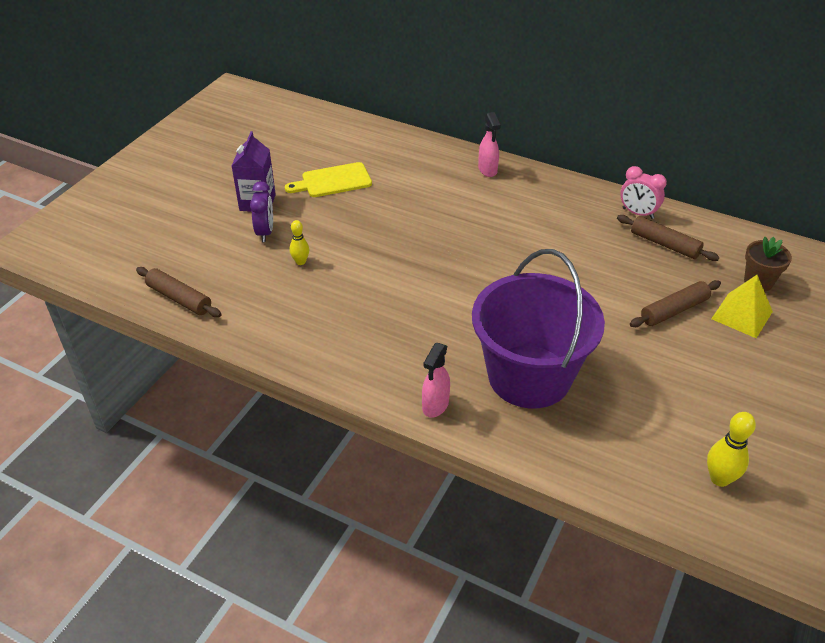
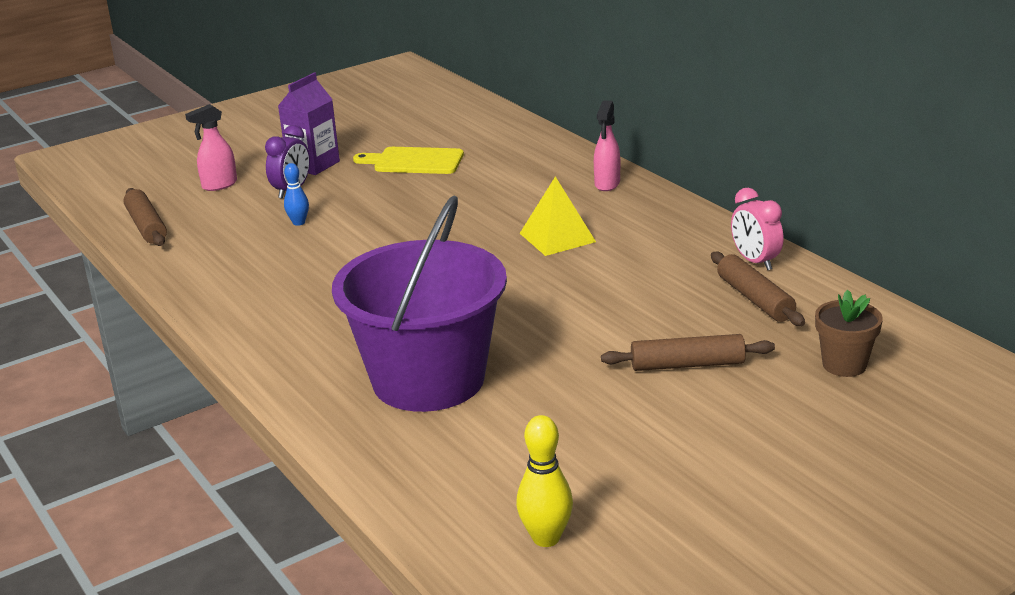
camera: 30 degrees right, 15 degrees down
(300, 262) = (298, 222): yellow bowling pin -> blue bowling pin
(435, 405) = (293, 376): pink spray bottle -> pink spray bottle (219, 185)
(741, 315) = (777, 391): yellow pyramid -> yellow pyramid (557, 237)

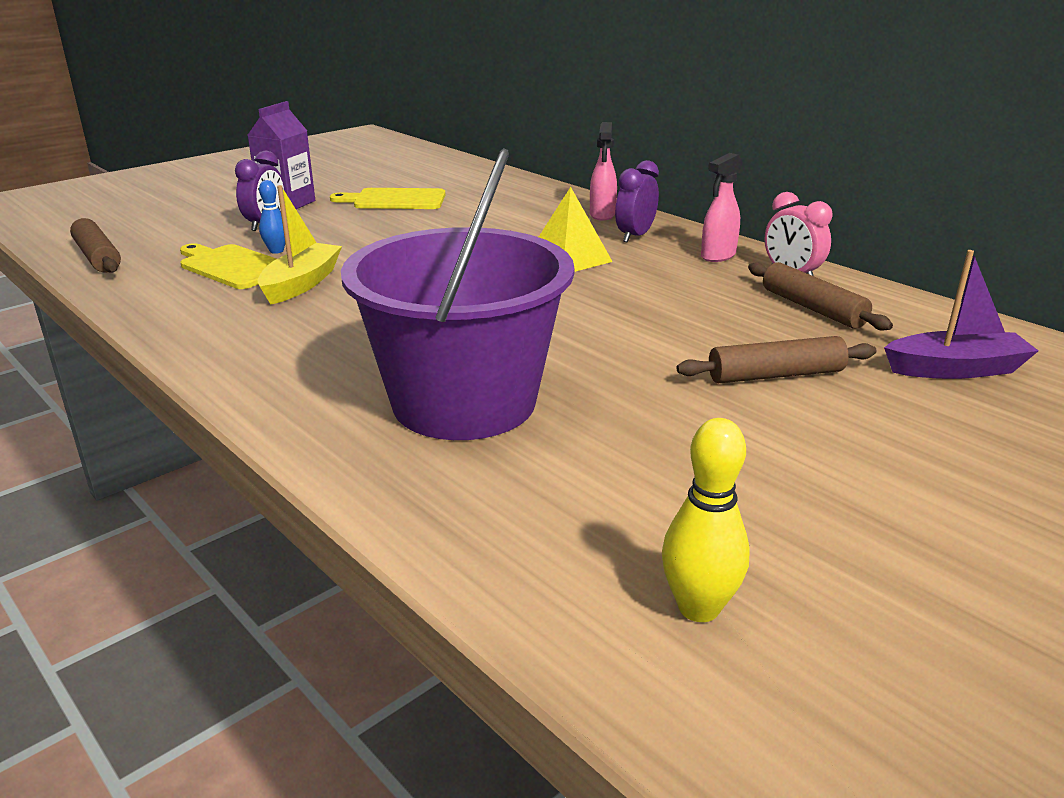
camera: 10 degrees left, 0 degrees up
(219, 185) = (183, 221): pink spray bottle -> pink spray bottle (717, 256)
(260, 239) = (233, 266): none -> yellow cutting board
(316, 260) = (301, 284): none -> yellow boat
(628, 212) = (635, 236): none -> purple clock
(844, 365) = (955, 369): brown flower pot -> purple boat

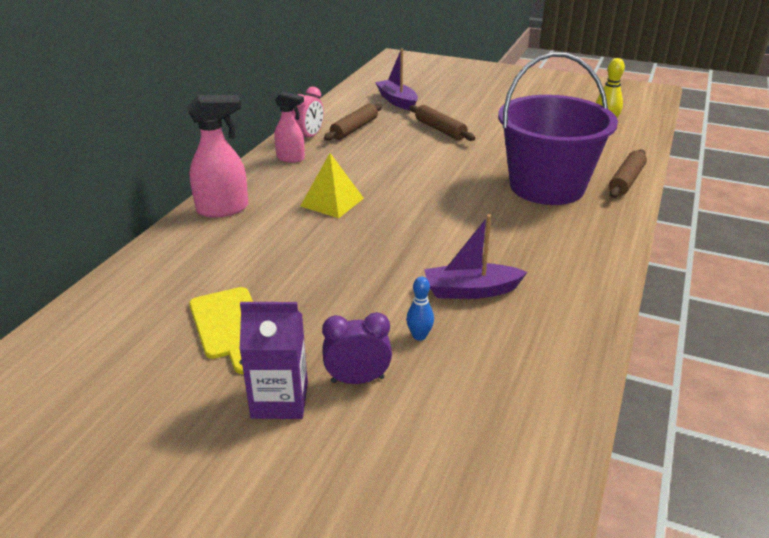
camera: 115 degrees left, 5 degrees up
(98, 257) = (532, 451): brown rolling pin -> brown rolling pin (626, 181)
(233, 266) = (472, 343): yellow cutting board -> none
(301, 284) = (471, 291): yellow boat -> purple boat
(602, 215) = (223, 209): pink spray bottle -> pink spray bottle, size x1.52
(635, 236) = (268, 188): purple clock -> none

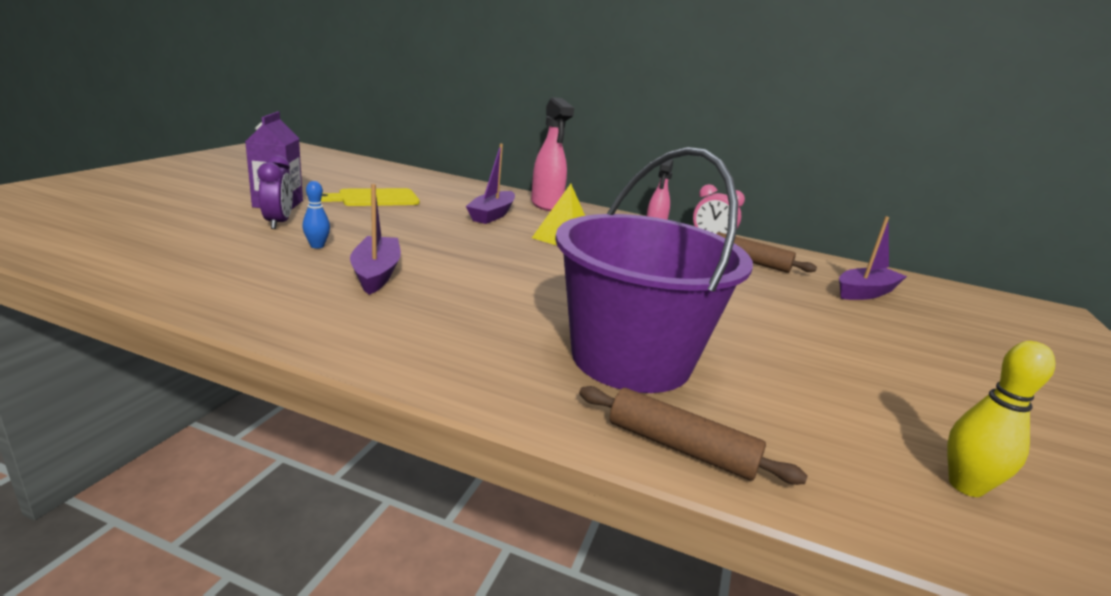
camera: 85 degrees right, 10 degrees down
(272, 240) = (492, 215): none -> purple boat
(440, 130) = (788, 308): brown rolling pin -> none

